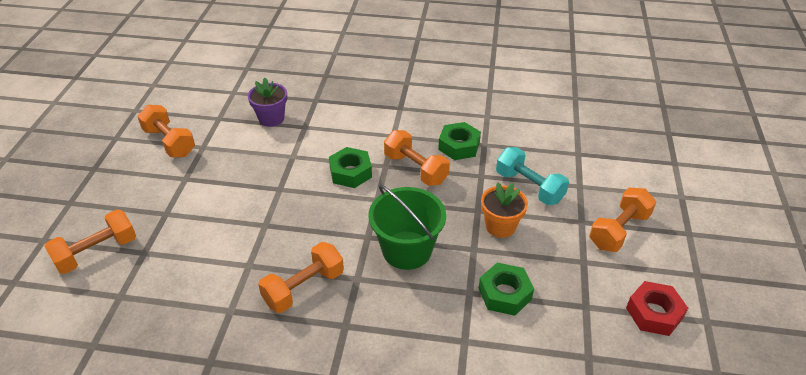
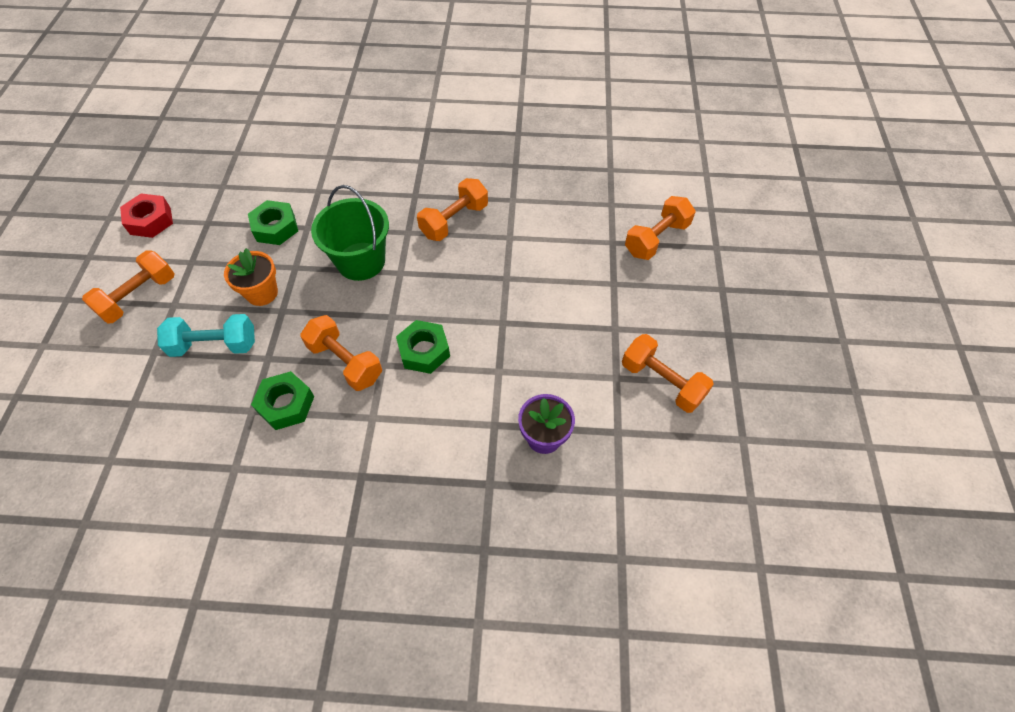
camera: 175 degrees right, 15 degrees up
(529, 187) = (215, 345): turquoise dumbbell -> turquoise dumbbell turned 45 degrees counterclockwise

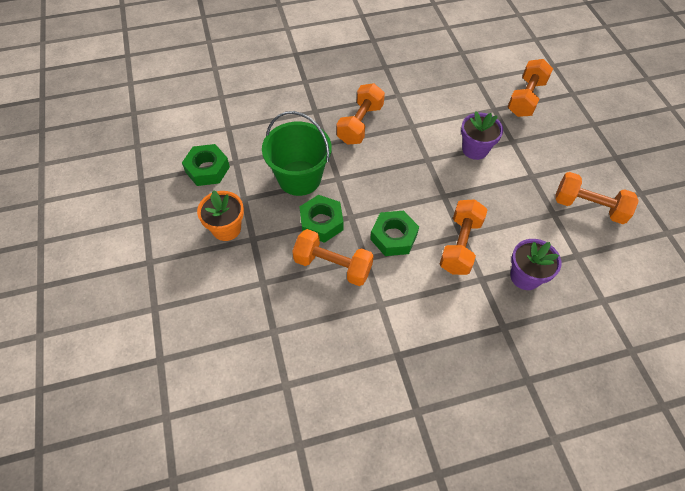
camera: 20 degrees left, 0 degrees up
(139, 297) = (112, 264): orange dumbbell -> orange dumbbell (460, 245)
(150, 220) = (84, 193): red nut -> none
(215, 345) = (208, 286): turquoise dumbbell -> none
(286, 404) = (301, 317): green nut -> green nut (321, 222)
(565, 281) = (475, 149): none -> purple flower pot

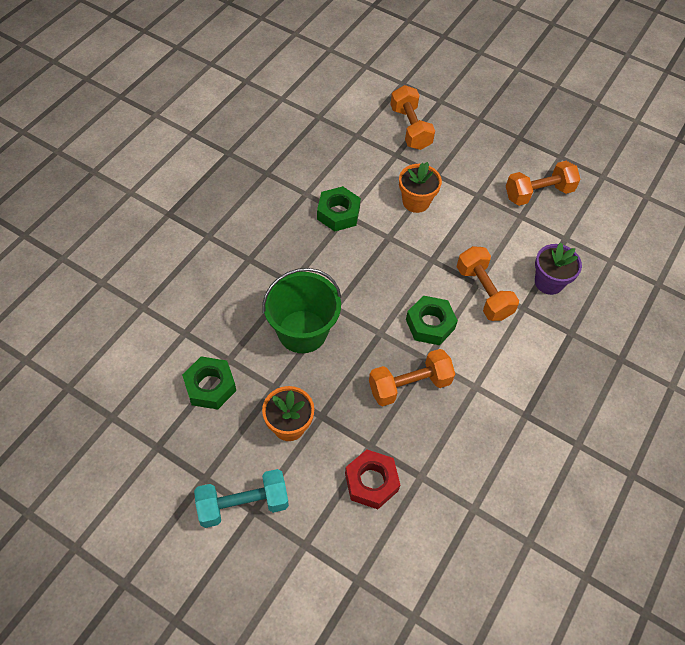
camera: 45 degrees left, 0 degrees up
(148, 253) = (243, 504): none -> turquoise dumbbell
(237, 306) = (371, 482): none -> red nut
(321, 222) = (362, 356): green nut -> green nut (338, 213)
(360, 124) = (302, 244): orange dumbbell -> none
(475, 149) = (416, 202): purple flower pot -> orange flower pot

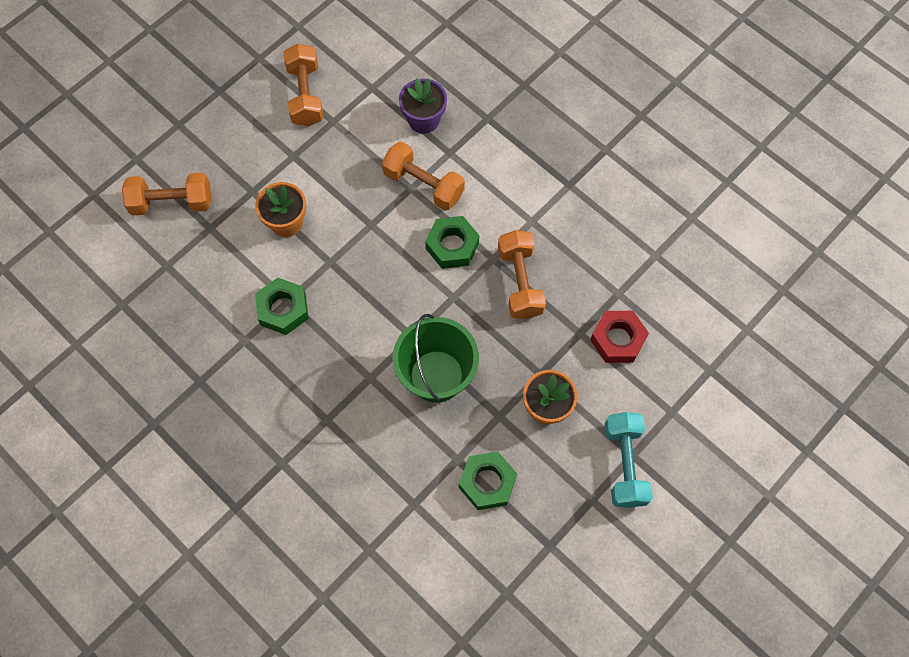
camera: 75 degrees left, 10 degrees up
(483, 292) = (423, 185): orange dumbbell -> orange dumbbell turned 45 degrees clockwise

